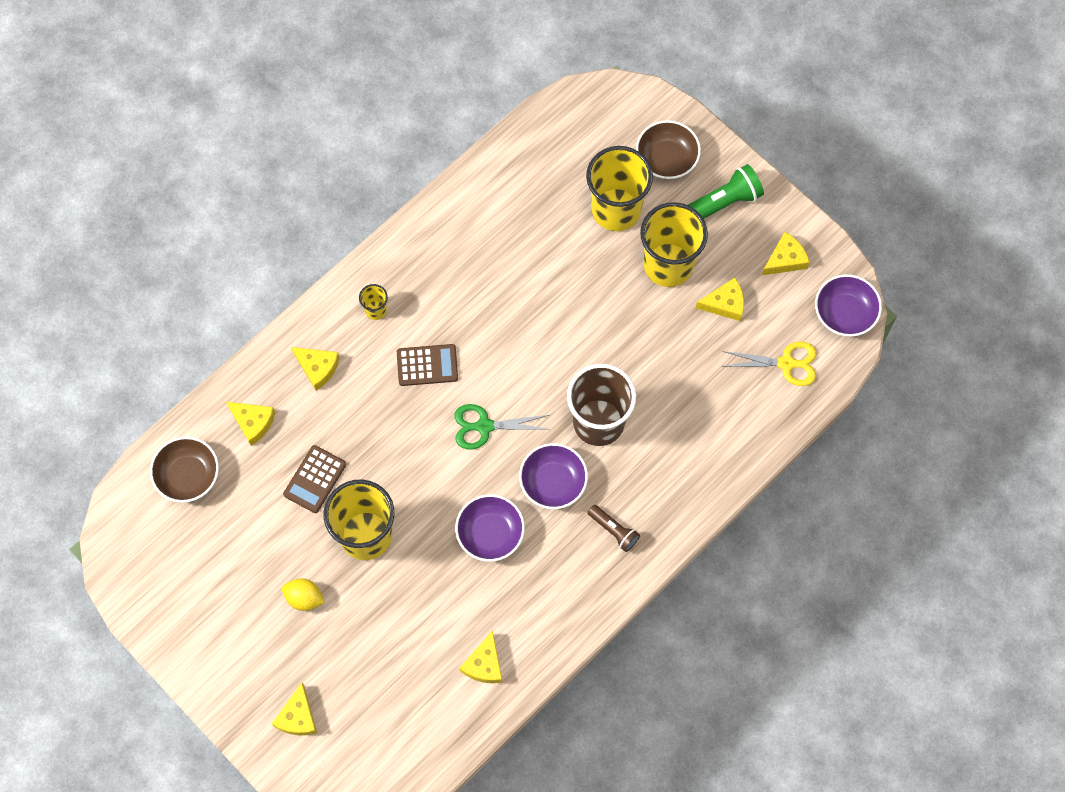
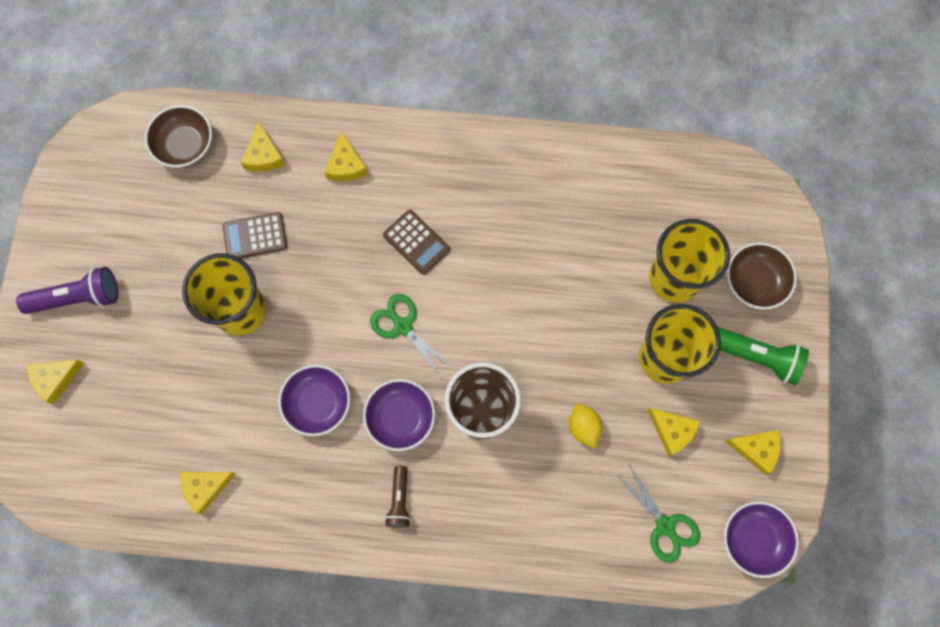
camera: 50 degrees right, 5 degrees up
(244, 651) = (78, 297): none -> purple flashlight
(304, 598) = (154, 306): yellow lemon -> yellow lemon (583, 427)
(375, 310) = (429, 168): yellow cup -> none
(787, 363) = (665, 526): yellow scissors -> green scissors

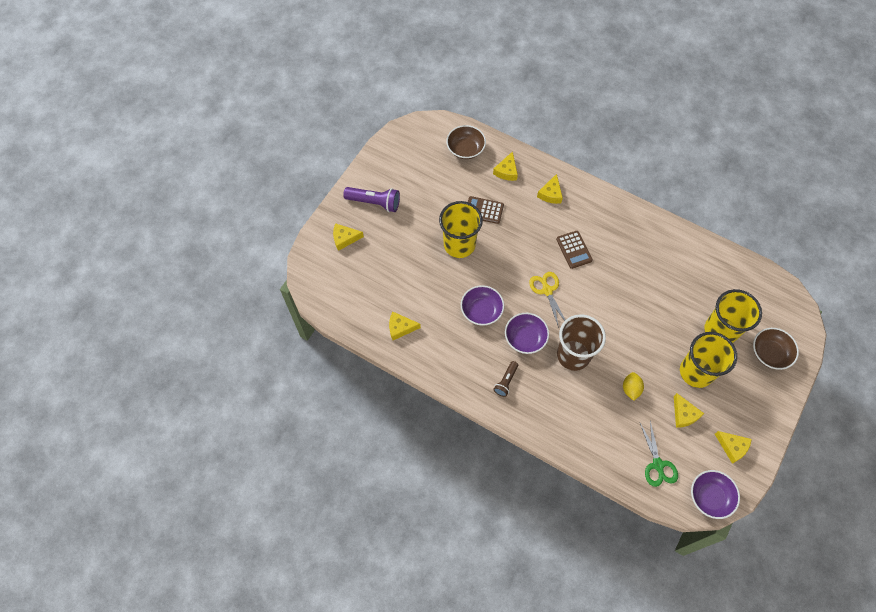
camera: 25 degrees right, 10 degrees down
(402, 326) = (547, 290): green scissors -> yellow scissors
(756, 356) = (753, 395): green flashlight -> none

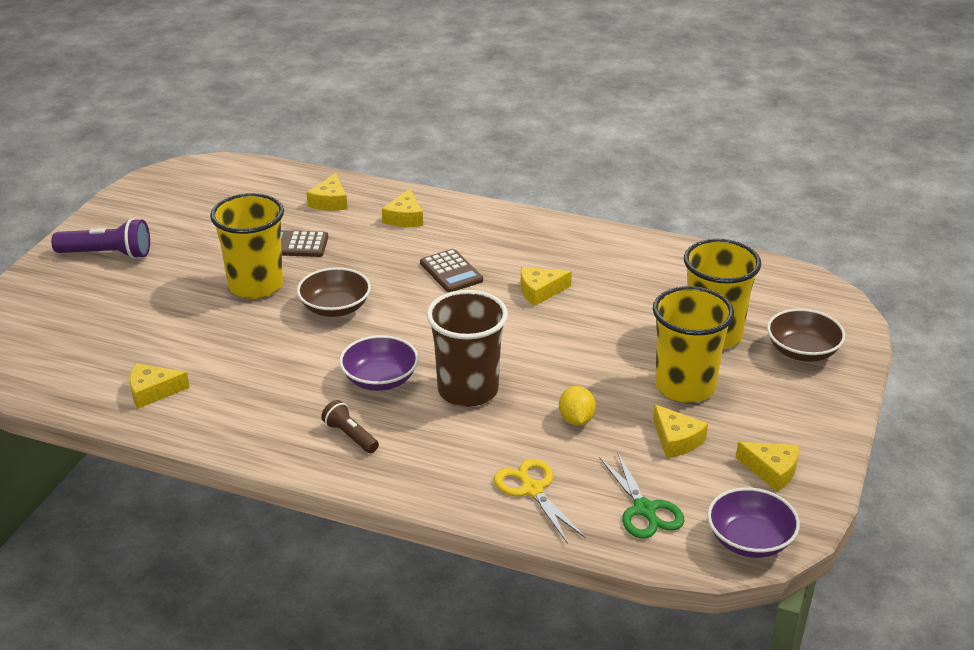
camera: 10 degrees left, 30 degrees down
(345, 238) = (53, 298): yellow cheese -> yellow cheese (540, 291)
(465, 149) = (261, 185): brown bowl -> brown bowl (335, 308)
(481, 311) = (299, 356): purple bowl -> none
(506, 381) = (350, 436): brown flashlight -> brown flashlight turned 120 degrees clockwise
(547, 290) = (412, 320): yellow scissors -> yellow scissors (532, 489)

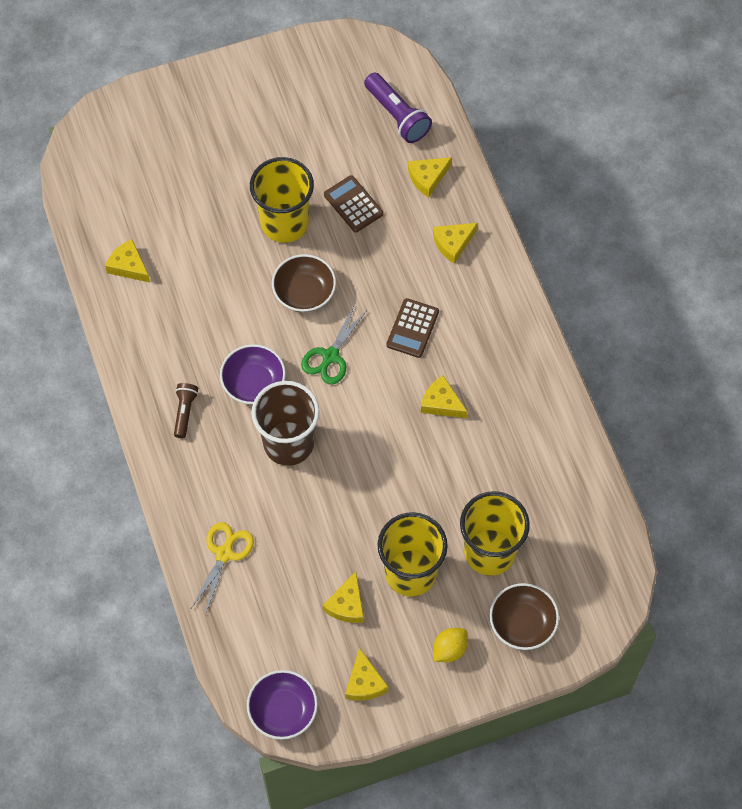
camera: 50 degrees right, 30 degrees up
(107, 254) = (236, 103): purple flashlight -> purple flashlight (397, 116)
(576, 420) = (315, 530): yellow lemon -> yellow lemon (449, 649)
(644, 510) = (260, 631): green scissors -> green scissors (330, 356)

